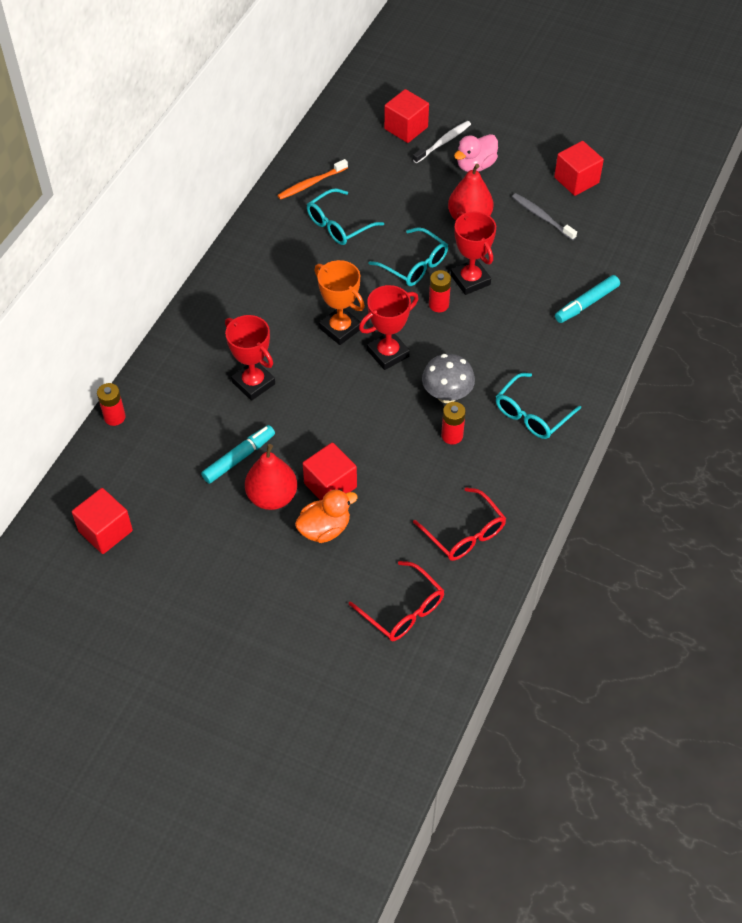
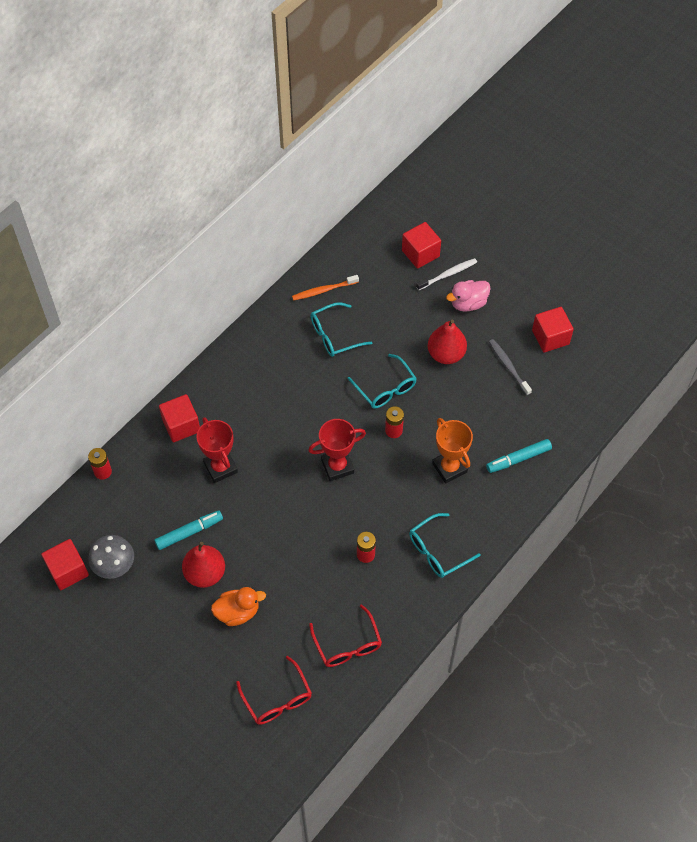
camera: 15 degrees right, 5 degrees up
(330, 485) = (254, 575): red cube -> red cube (181, 425)
(340, 329) = (305, 434): orange trophy -> orange trophy (449, 468)
(447, 395) = (373, 516): grey mushroom -> grey mushroom (114, 566)
(470, 280) = (427, 413): red trophy -> none

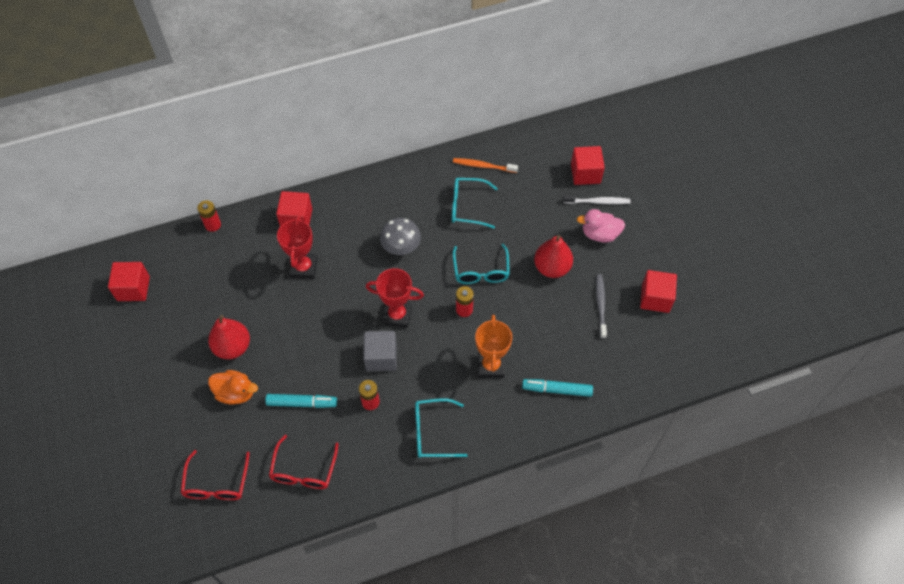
camera: 30 degrees right, 0 degrees up
(114, 566) = (169, 303): grey mushroom -> grey mushroom (401, 248)
(189, 532) = (244, 307): turquoise marker -> turquoise marker (302, 403)
(348, 511) = (381, 357): none -> grey cube

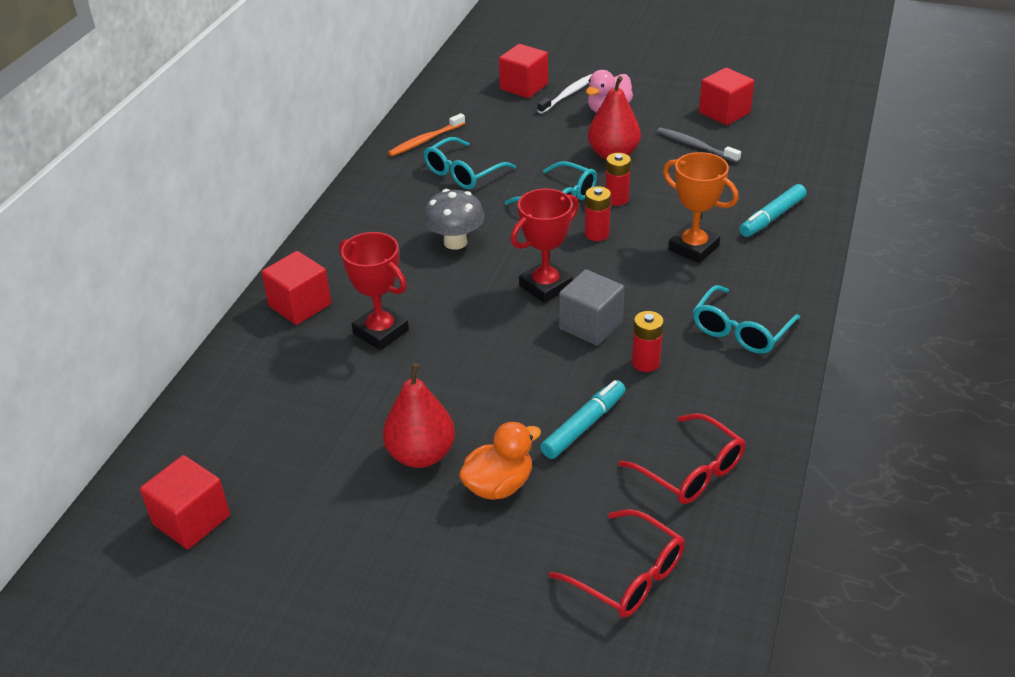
camera: 50 degrees left, 20 degrees down
(213, 225) = (201, 385): red battery -> red battery (616, 199)

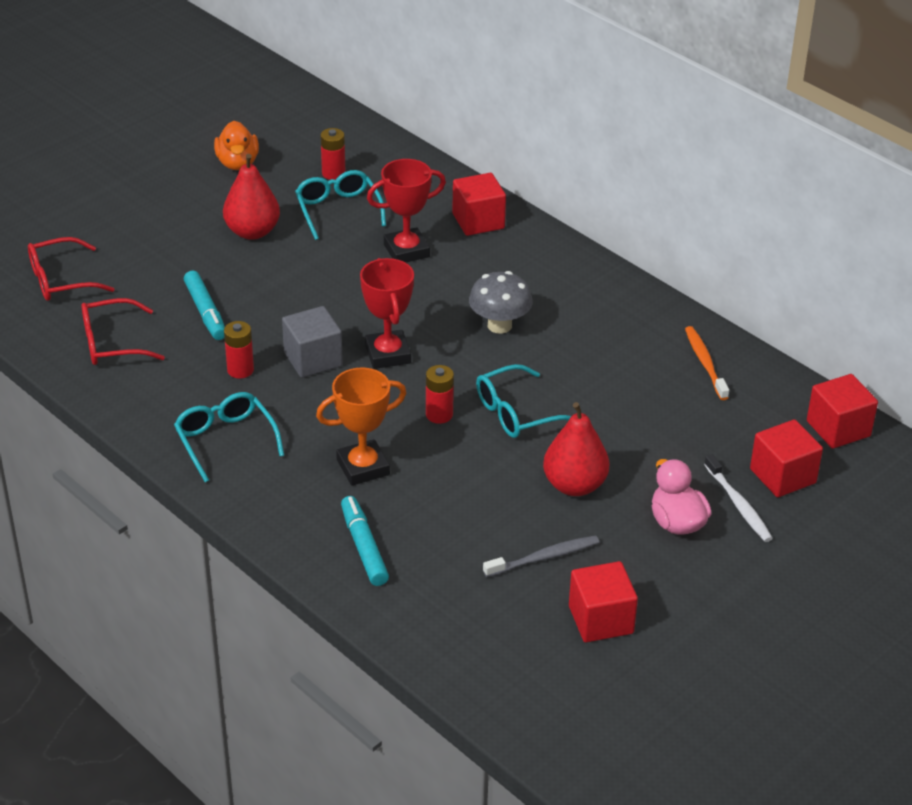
camera: 115 degrees right, 0 degrees up
(191, 520) = (286, 132): red cube -> red cube (838, 429)
(463, 173) = (618, 368): turquoise glasses -> turquoise glasses (338, 210)
(498, 485) = (190, 255): orange duck -> orange duck (238, 163)
(616, 199) = (487, 452): red battery -> red battery (333, 173)

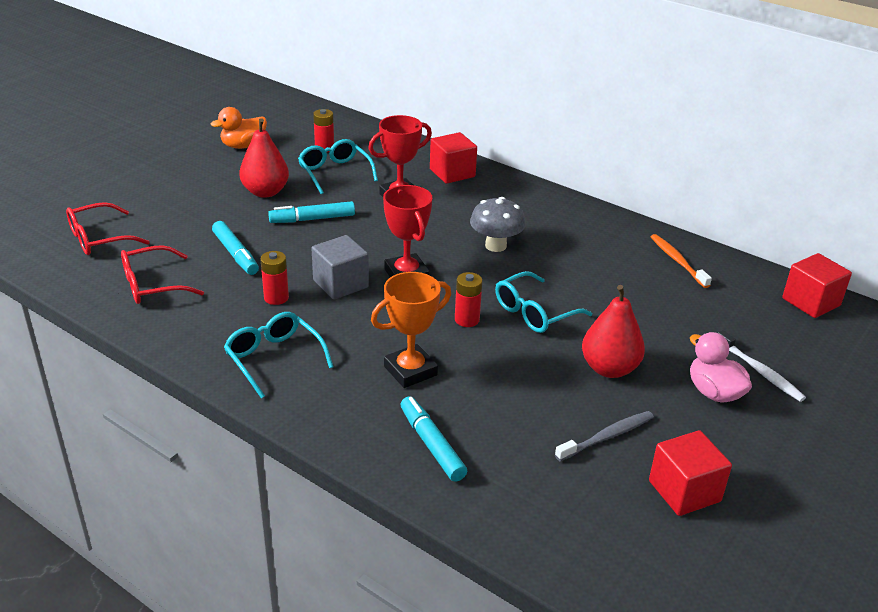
camera: 10 degrees left, 5 degrees down
(238, 163) = (243, 146): orange duck -> orange duck turned 75 degrees clockwise
(299, 273) = (312, 219): none -> turquoise marker
(782, 476) = (785, 344): red cube -> none

